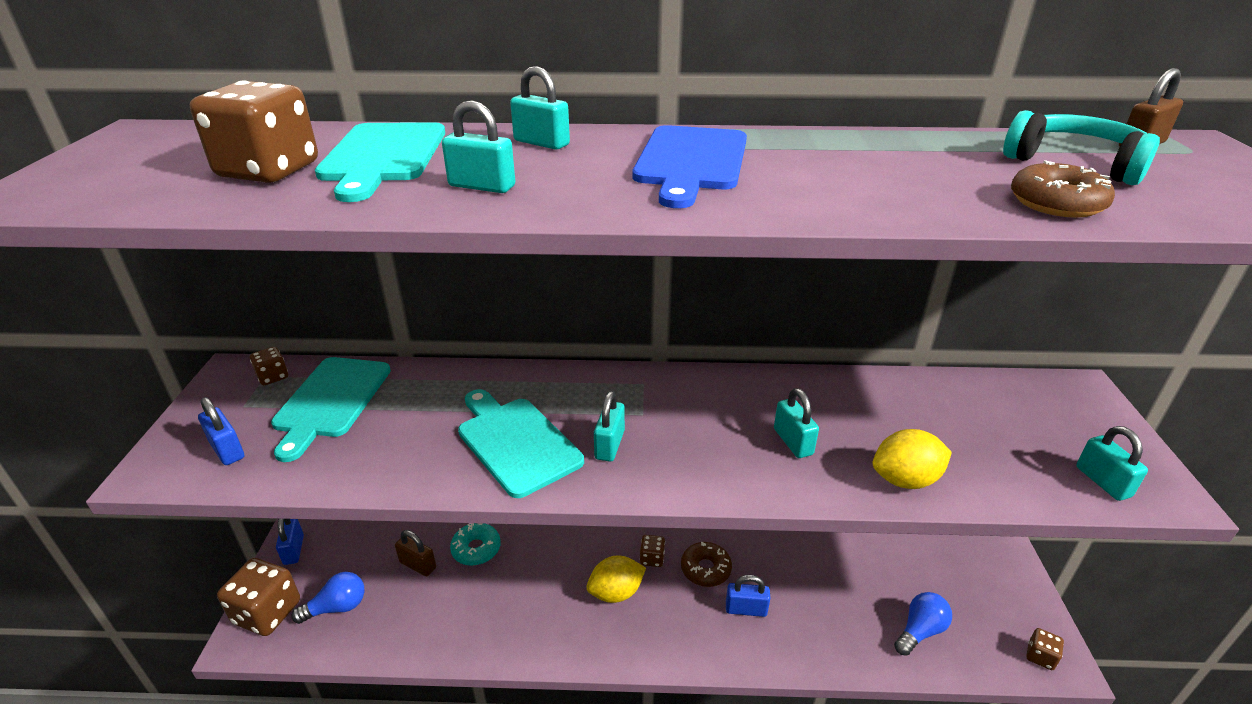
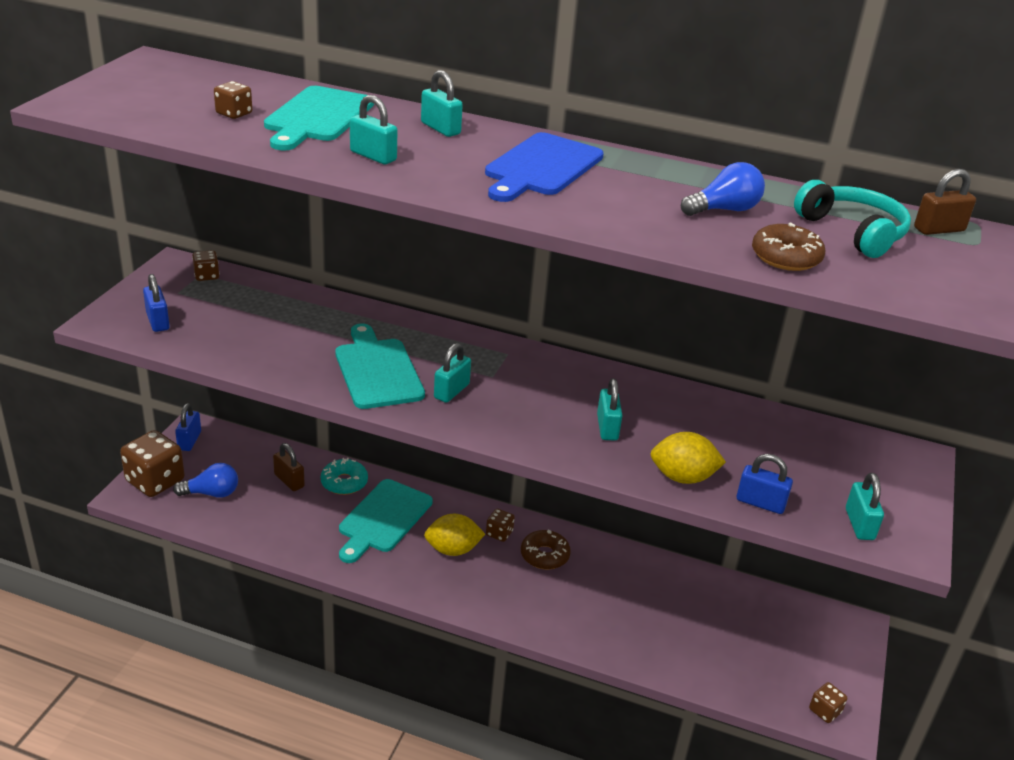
camera: 15 degrees right, 0 degrees up
(269, 170) = (234, 113): brown dice -> brown dice, size x0.49
(330, 401) = (245, 305): turquoise cutting board -> turquoise cutting board (383, 519)
(746, 609) = (565, 595): blue padlock -> blue padlock (760, 503)
(920, 631) = (720, 658): blue light bulb -> blue light bulb (724, 210)

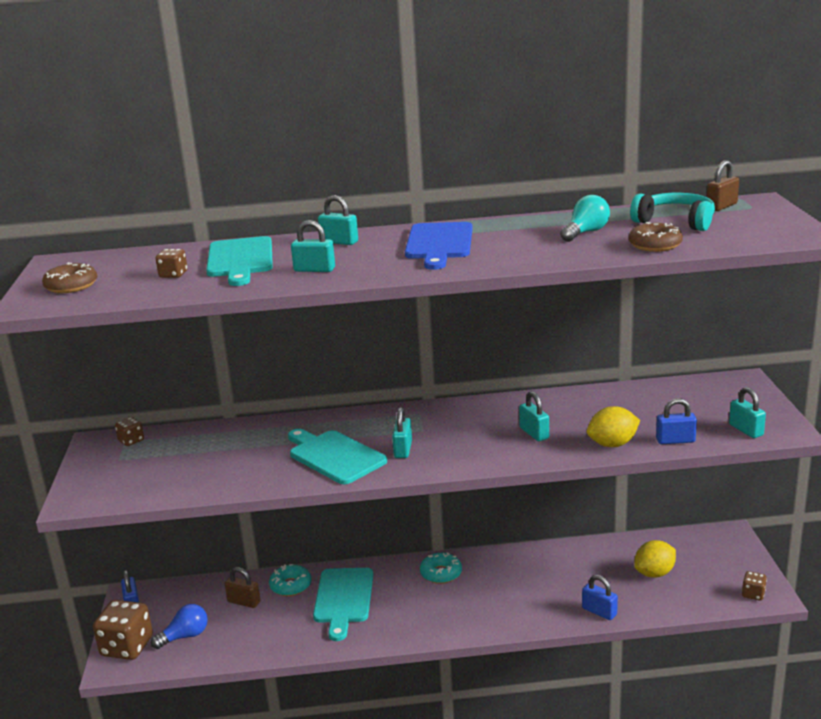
camera: 20 degrees left, 10 degrees down
(158, 321) = (122, 484): blue padlock -> blue padlock (599, 611)
(453, 550) = (415, 598): yellow lemon -> yellow lemon (654, 573)
(499, 533) = (441, 573): brown dice -> turquoise donut
(544, 555) = (486, 575): brown donut -> brown donut (71, 286)
(724, 210) = (585, 233): blue light bulb -> turquoise light bulb

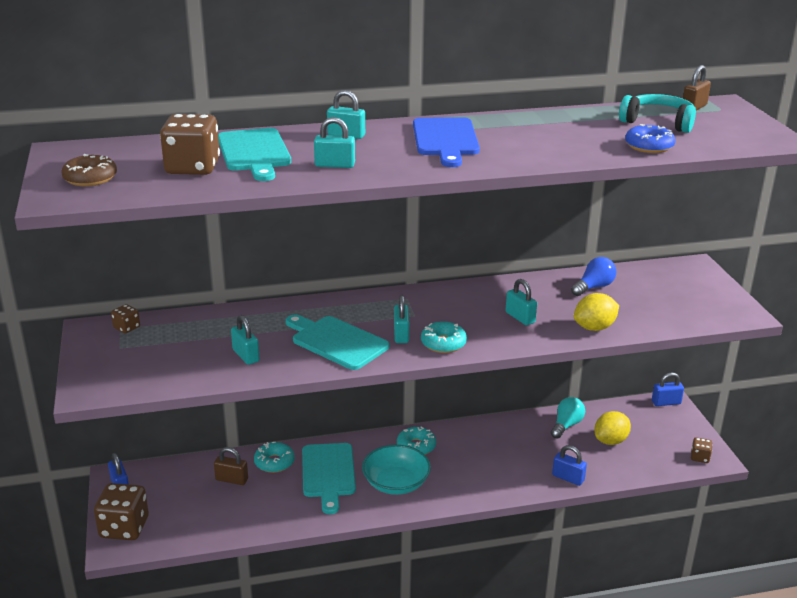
camera: 10 degrees left, 5 degrees up
(173, 275) = (192, 168): brown dice -> brown dice, size x2.05
(185, 636) = (180, 515): blue light bulb -> blue light bulb (594, 287)
(411, 611) = (396, 483): none -> turquoise bowl
(444, 459) = (443, 343): none -> turquoise donut
(585, 233) = (580, 131): turquoise light bulb -> turquoise light bulb (566, 425)
(655, 245) = (649, 146): brown donut -> blue donut
(675, 440) = (649, 324): blue padlock -> blue padlock (666, 402)
(746, 430) = (709, 313): turquoise padlock -> turquoise padlock (246, 355)

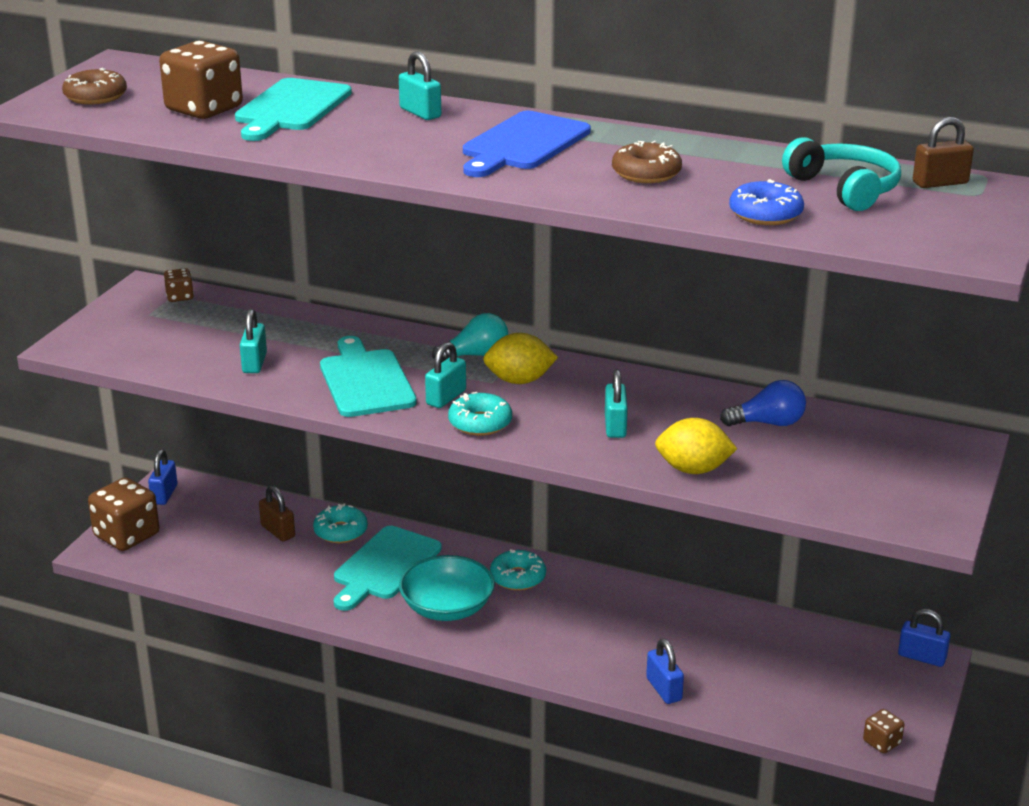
camera: 35 degrees right, 0 degrees up
(334, 165) = (347, 142): turquoise padlock -> none
(546, 139) = (646, 173): none -> brown donut
(566, 425) = (739, 629): turquoise light bulb -> turquoise light bulb (476, 355)
(610, 441) = (777, 671): yellow lemon -> yellow lemon (519, 381)

